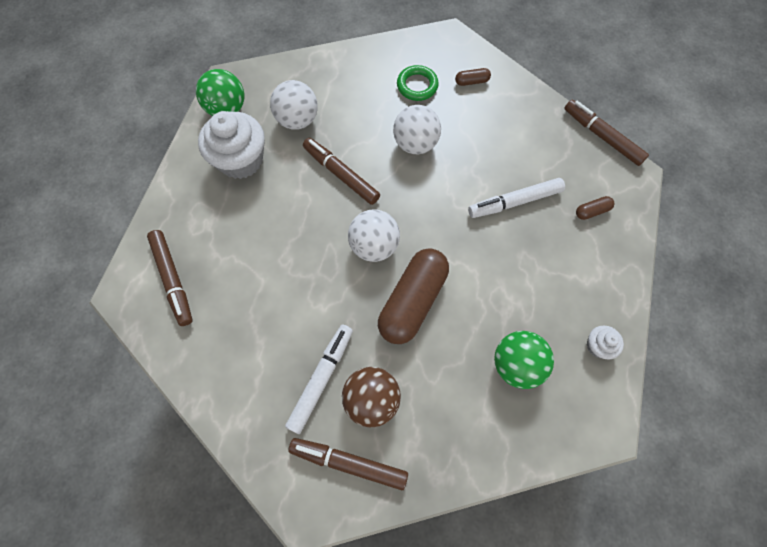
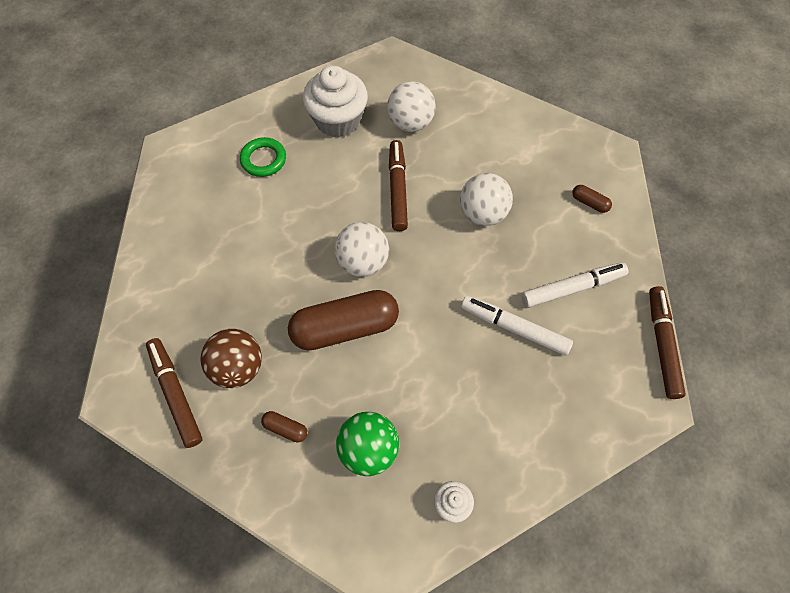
camera: 45 degrees right, 5 degrees down
(173, 279) = (205, 165): brown marker -> none
(227, 109) = (368, 76): green ball -> none
(321, 379) = (222, 320): white marker -> white marker (572, 288)
(417, 86) = (536, 170): green ring -> green ring (263, 159)
(592, 211) = (576, 396): brown capsule -> brown capsule (285, 428)

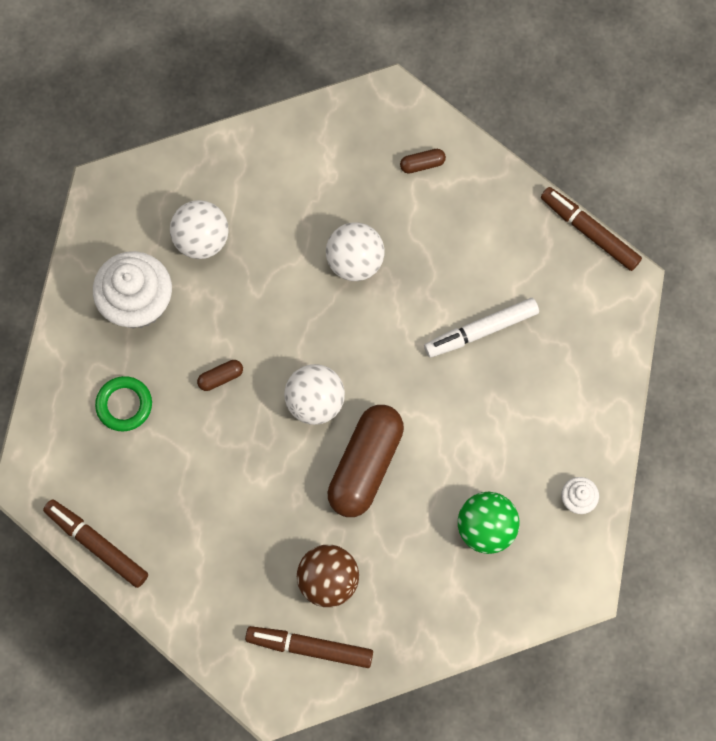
camera: 50 degrees left, 10 degrees up
(285, 428) = (415, 579): brown capsule -> brown capsule (221, 377)
(397, 189) = (266, 312): brown marker -> brown marker (97, 544)
(572, 288) = (486, 253): white marker -> none

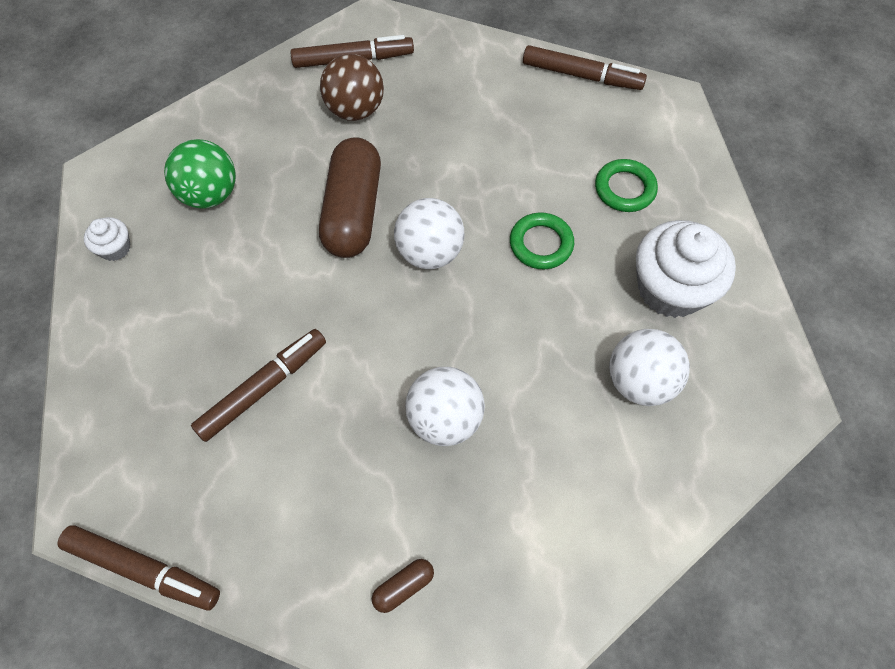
camera: 160 degrees right, 10 degrees down
(221, 377) = (541, 244): brown capsule -> green ring
(481, 330) = (263, 388): white marker -> brown marker

